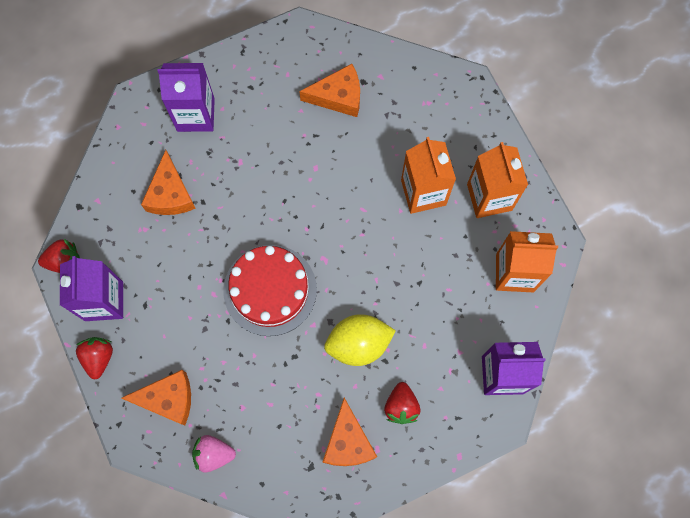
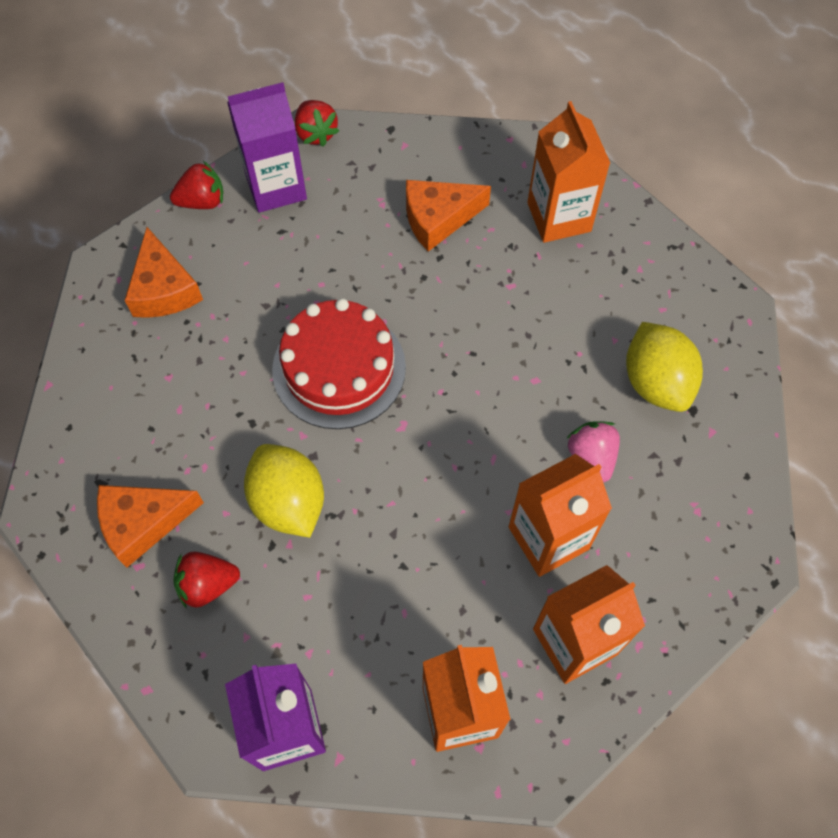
camera: 75 degrees right, 10 degrees down
(195, 114) = (559, 217): purple carton -> orange carton
(213, 454) = (100, 359): pink strawberry -> pink strawberry (591, 457)
(338, 96) = (656, 382): orange cheese -> yellow lemon

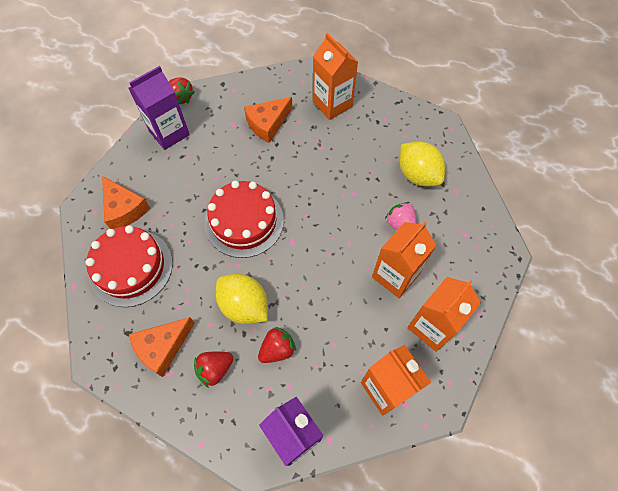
camera: 20 degrees left, 0 degrees up
(141, 384) = (131, 267): none -> red cake
(202, 201) = (129, 153): red strawberry -> red strawberry (277, 349)

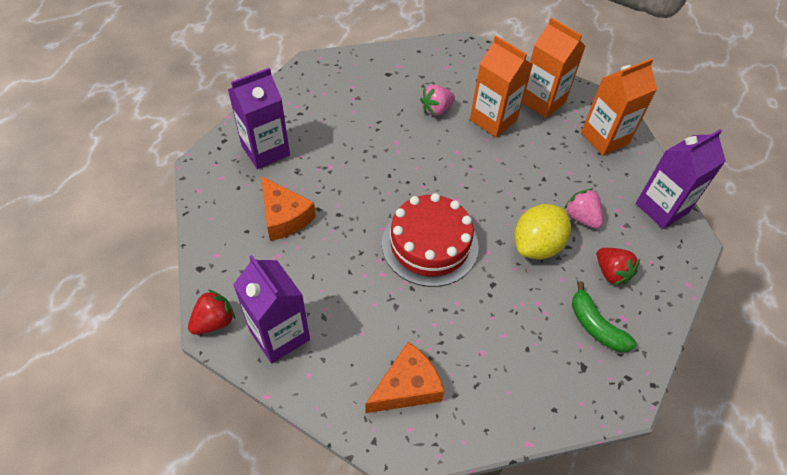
camera: 90 degrees left, 10 degrees down
(131, 267) = (496, 370): red cake -> none
(162, 347) = (595, 326): orange cheese -> green banana
(277, 349) = (581, 217): red strawberry -> pink strawberry
(332, 104) = (265, 150): orange carton -> purple carton
(417, 175) = (376, 90): yellow lemon -> none

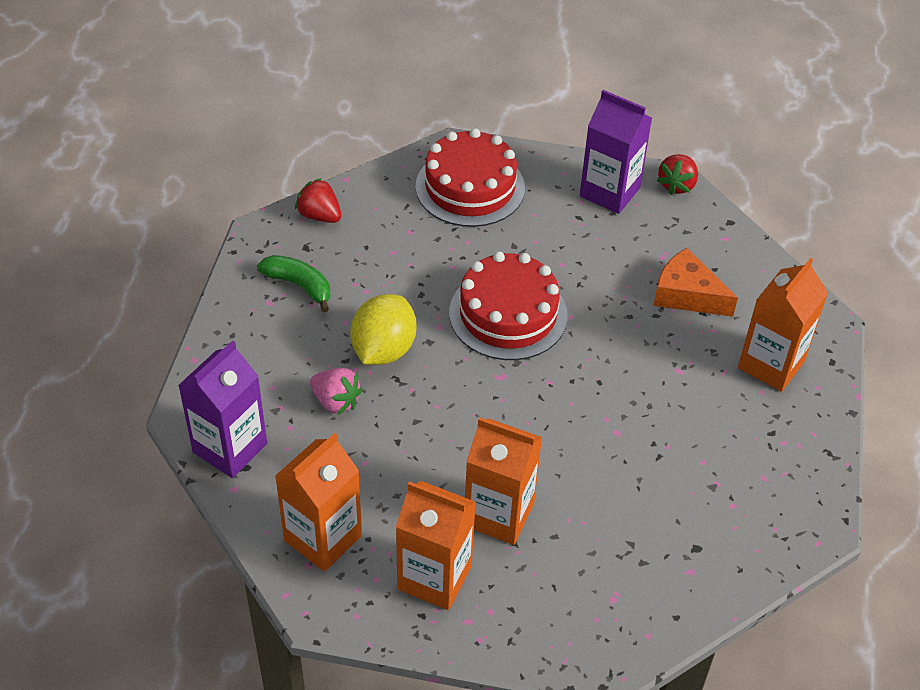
camera: 160 degrees right, 5 degrees down
(265, 150) = (771, 364): purple carton -> orange carton
(407, 387) = (470, 187): orange cheese -> red cake
(436, 110) = (589, 504): pink strawberry -> none
(611, 273) = (288, 345): red strawberry -> red strawberry (319, 216)

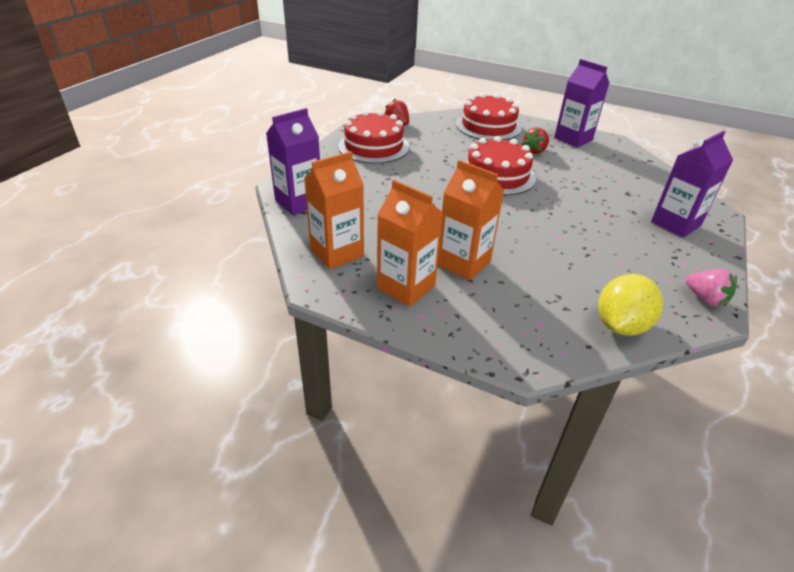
camera: 15 degrees right, 10 degrees down
(299, 286) = (373, 146): green banana -> red cake
(336, 401) = (374, 194): pink strawberry -> pink strawberry (705, 299)
(383, 350) = (413, 178): yellow lemon -> yellow lemon (620, 325)
(677, 185) = (616, 142): red strawberry -> red strawberry (534, 151)
(687, 295) = (617, 185): orange cheese -> none
(771, 364) = (675, 224): orange carton -> purple carton

